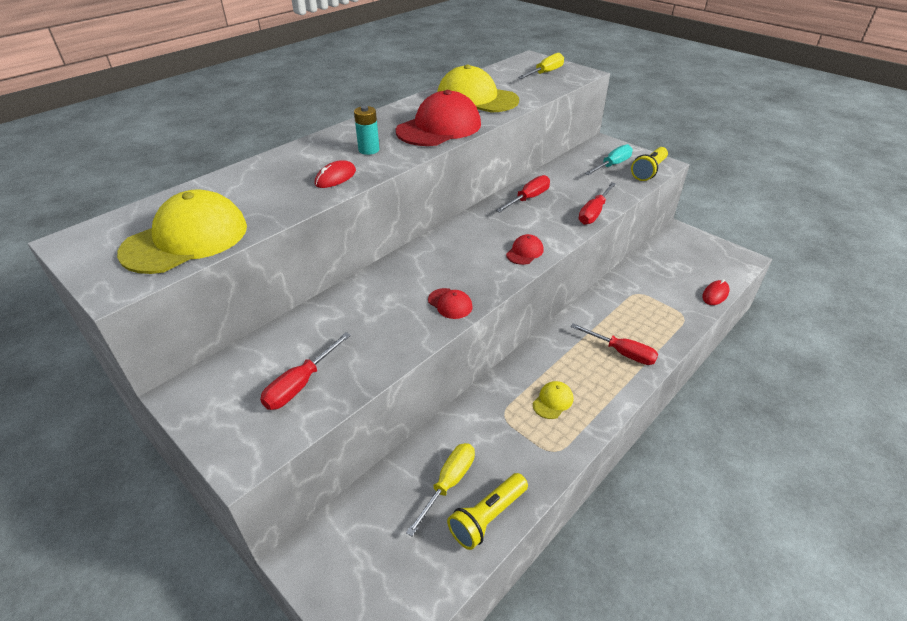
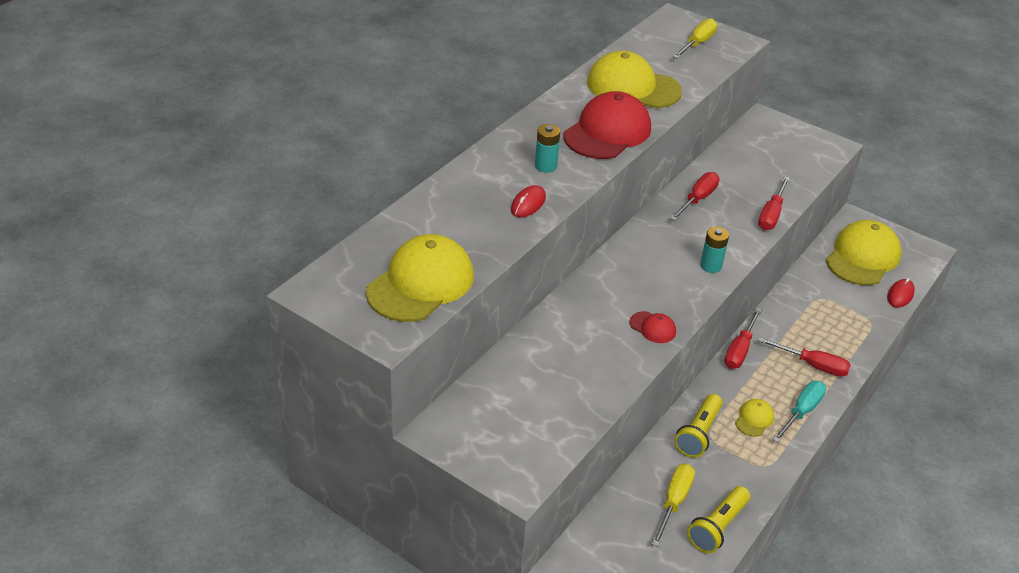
camera: 10 degrees left, 0 degrees up
(300, 384) = (541, 416): red screwdriver -> red screwdriver (740, 350)
(524, 252) = (710, 266): red cap -> turquoise battery
(612, 165) = (779, 150): turquoise screwdriver -> turquoise screwdriver (801, 412)
(648, 171) = (820, 157): yellow flashlight -> yellow flashlight (698, 434)
(683, 261) = (862, 257): none -> yellow cap

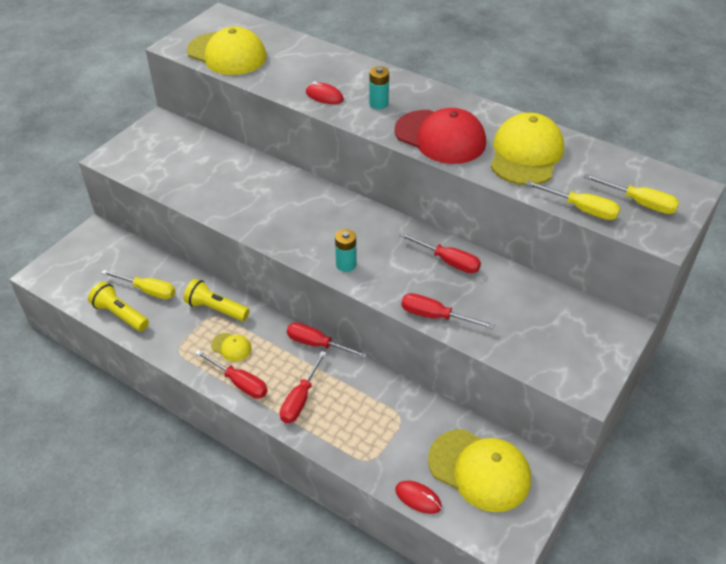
camera: 90 degrees right, 5 degrees up
(653, 327) = (261, 224): red cap -> none
(709, 71) = (581, 209): none -> yellow screwdriver
(801, 412) = (239, 383): turquoise screwdriver -> red screwdriver

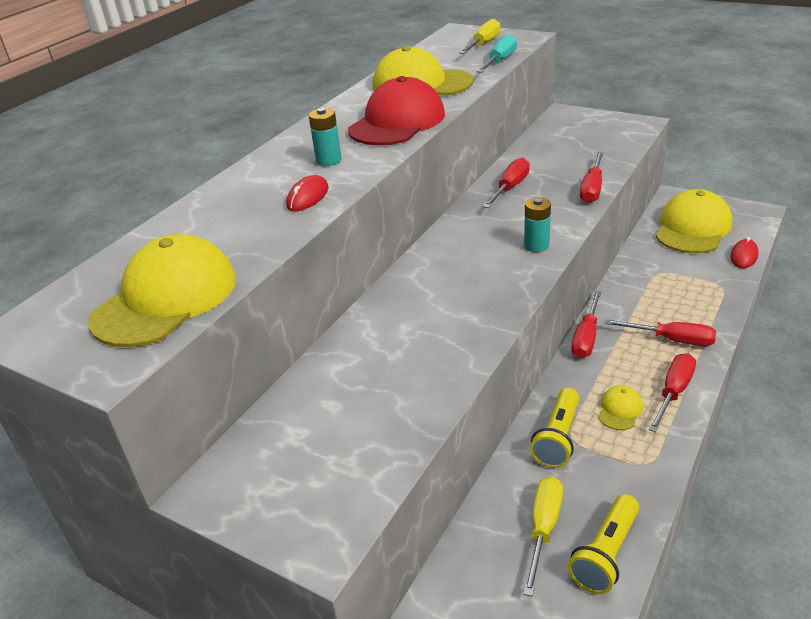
camera: 90 degrees left, 10 degrees down
(581, 209) = (499, 61): yellow screwdriver -> turquoise screwdriver

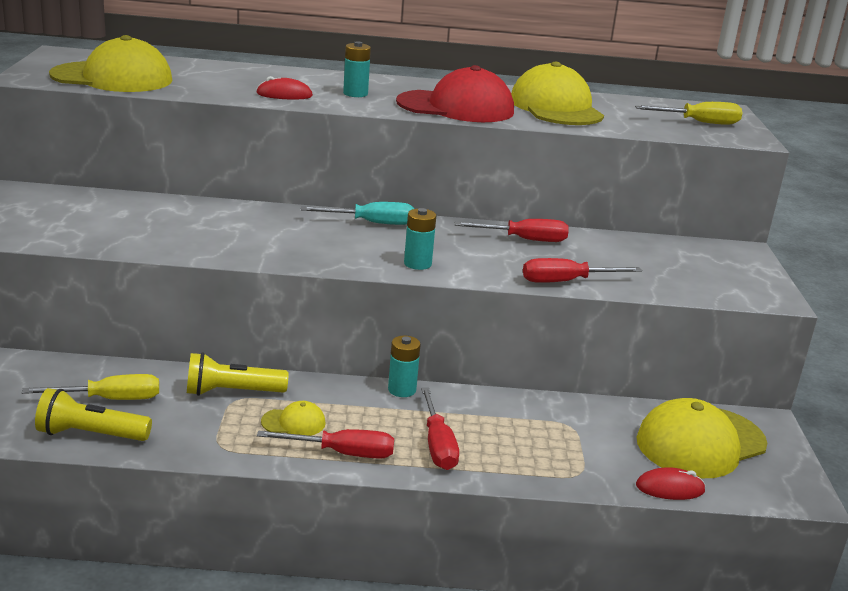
camera: 55 degrees right, 10 degrees down
(499, 61) = (658, 132): turquoise screwdriver -> turquoise screwdriver (371, 223)
(586, 337) = (402, 390): red screwdriver -> turquoise battery
(693, 228) = (700, 442): yellow cap -> yellow cap turned 150 degrees clockwise

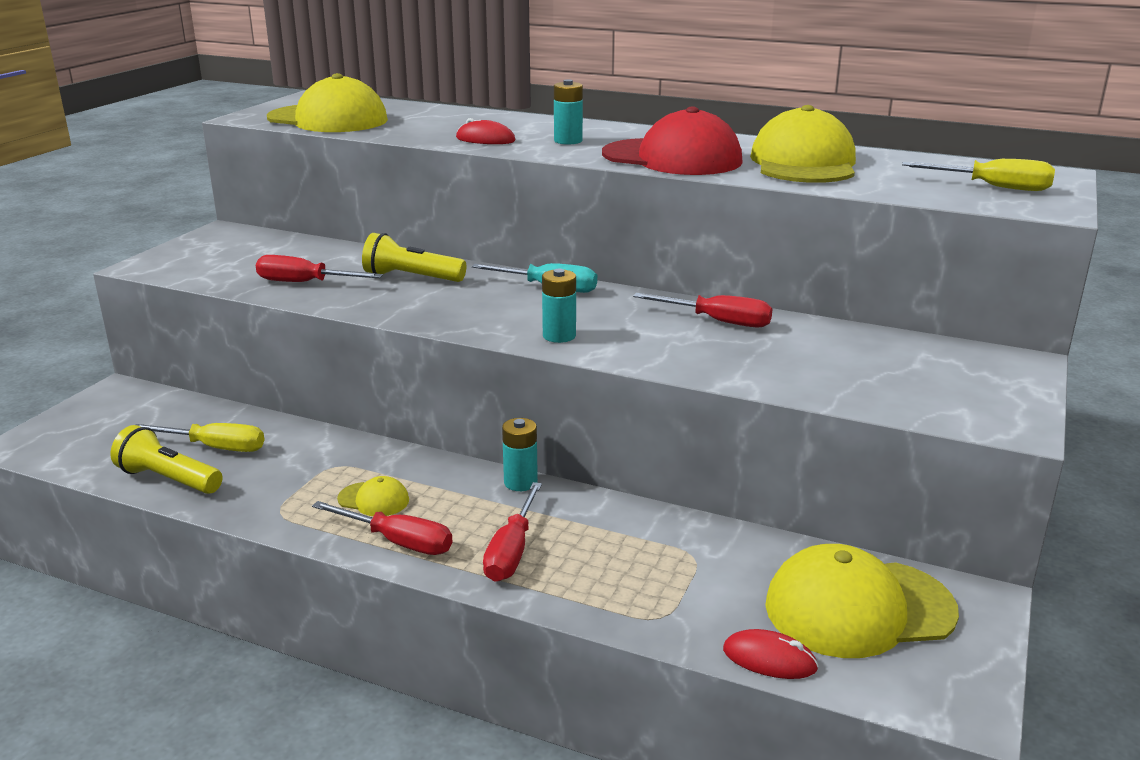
camera: 25 degrees right, 0 degrees up
(231, 392) = (337, 458): yellow flashlight -> yellow flashlight (411, 277)
(566, 281) = (726, 374): red screwdriver -> red screwdriver (304, 283)

